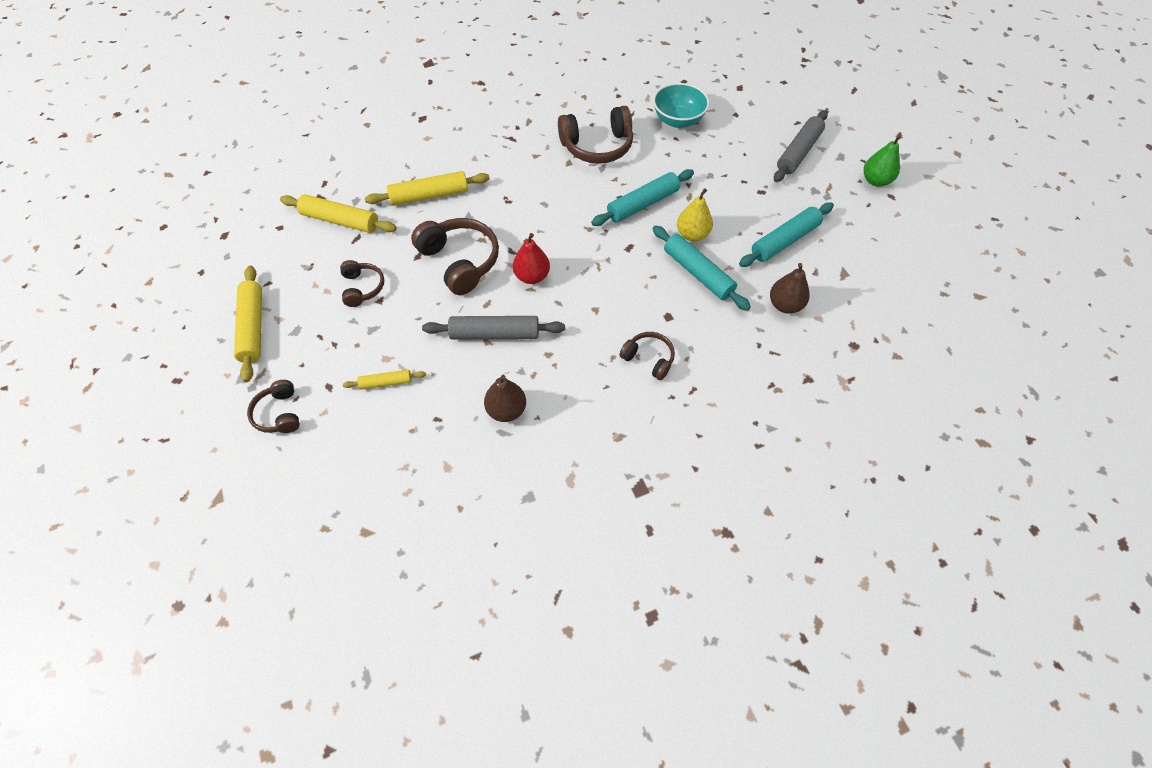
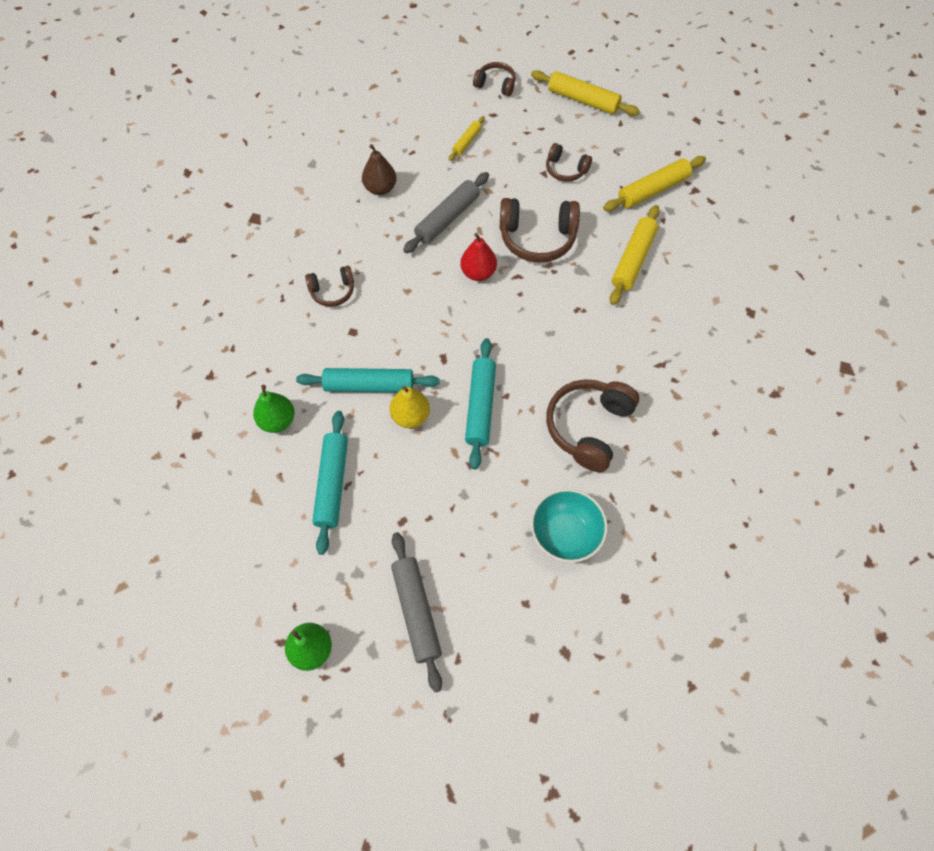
camera: 130 degrees right, 5 degrees up
(785, 305) = (278, 420): brown pear -> green pear

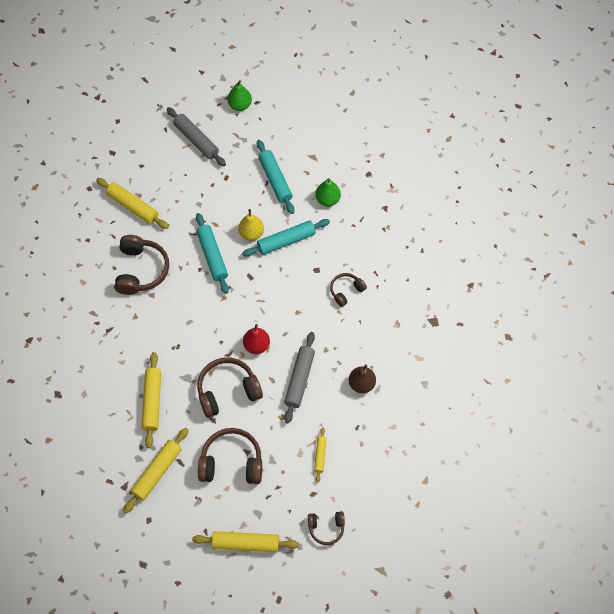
camera: 155 degrees right, 0 degrees up
(565, 170) = (231, 462): brown headphones -> brown headphones, size x1.76
(565, 534) = (133, 206): turquoise bowl -> yellow rolling pin

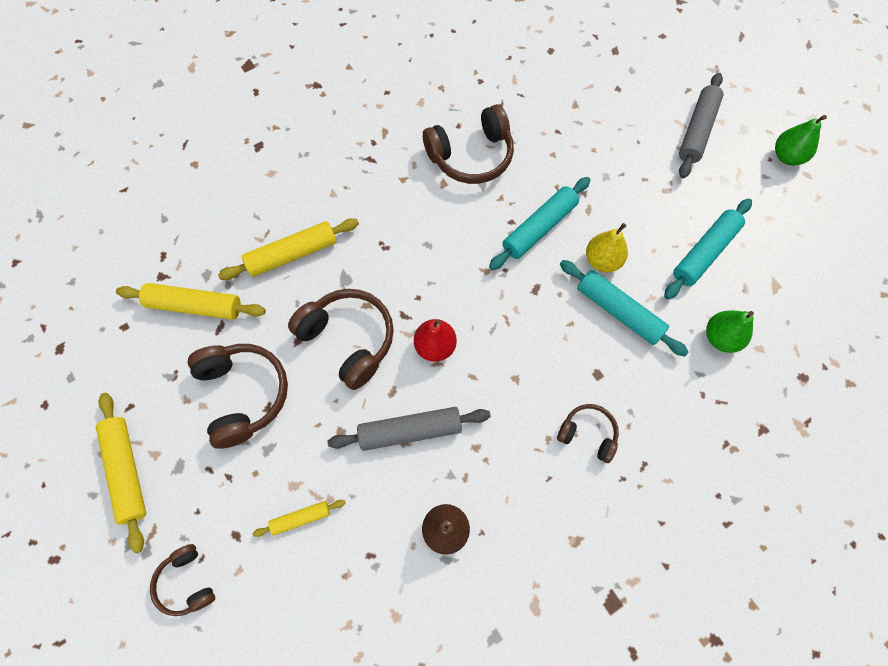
camera: 65 degrees right, 5 degrees up
(133, 206) = (555, 106): yellow rolling pin -> none

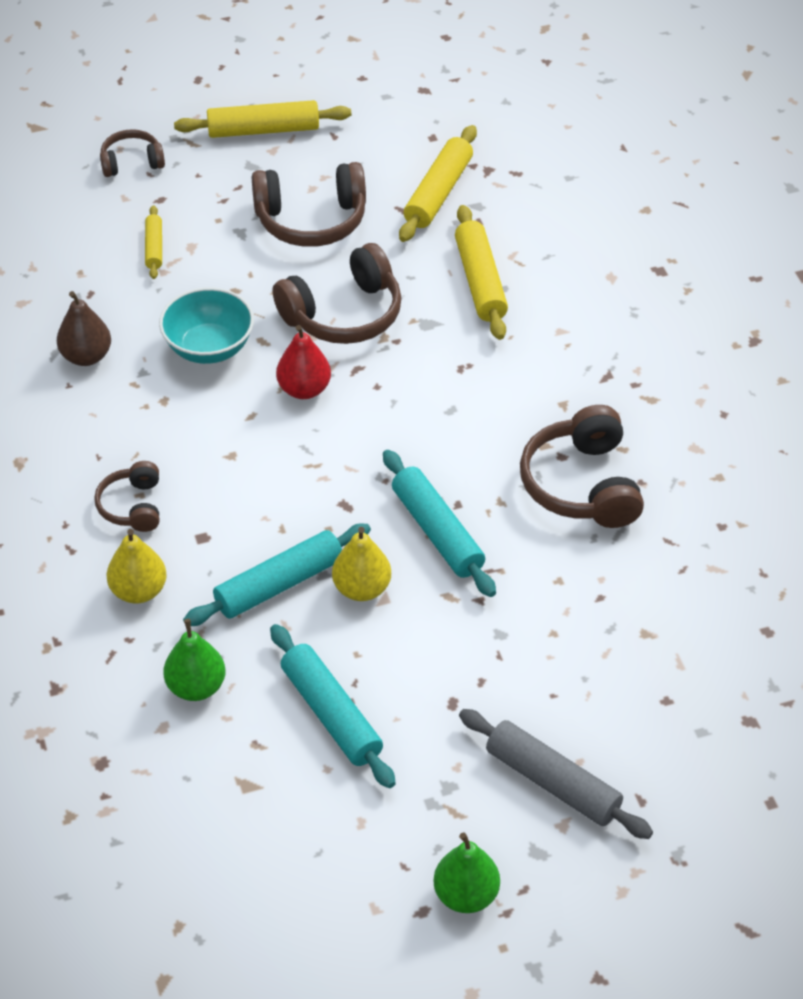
camera: 105 degrees right, 20 degrees down
(410, 431) = (209, 348): grey rolling pin -> turquoise bowl
(588, 434) = (132, 506): brown headphones -> brown headphones turned 135 degrees clockwise
(661, 402) = (138, 591): none -> yellow pear

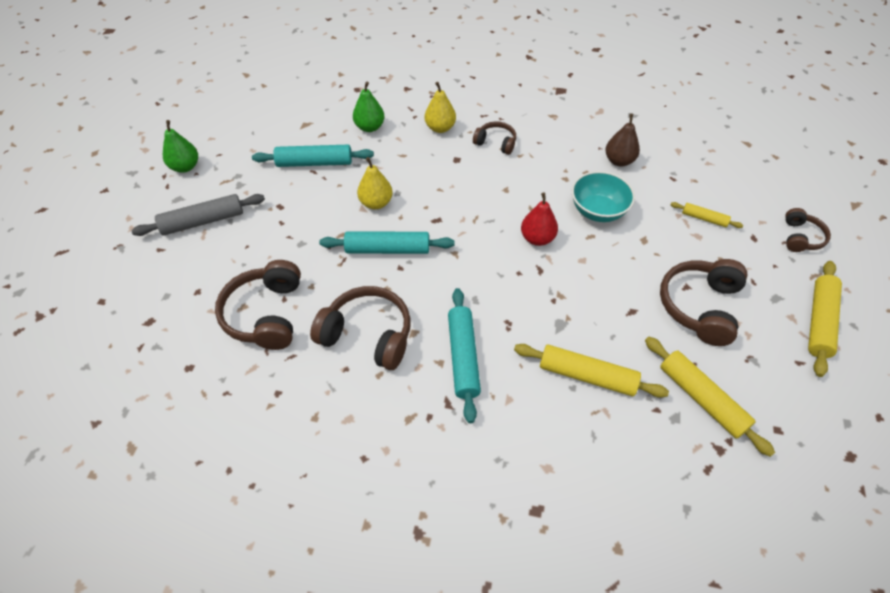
camera: 120 degrees right, 5 degrees up
(279, 584) = (404, 174): turquoise rolling pin -> turquoise rolling pin (463, 357)
(344, 314) = (593, 284): brown headphones -> brown headphones (265, 314)

